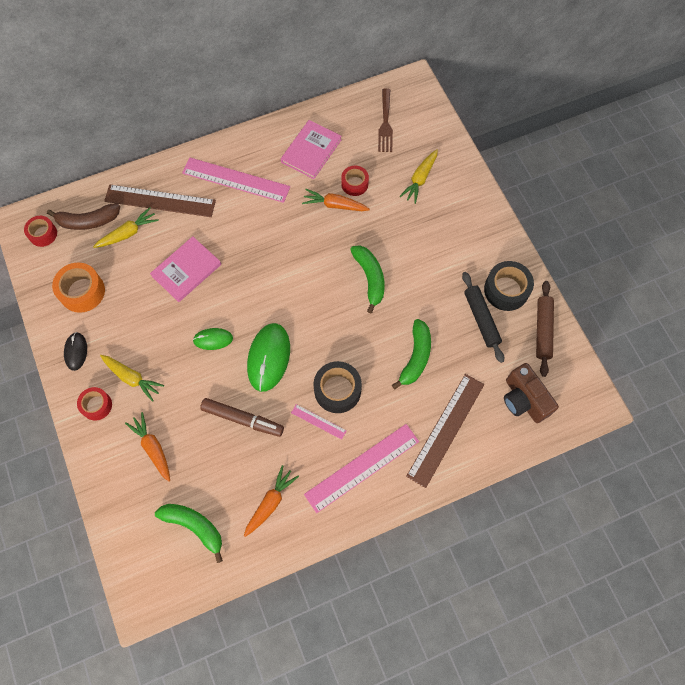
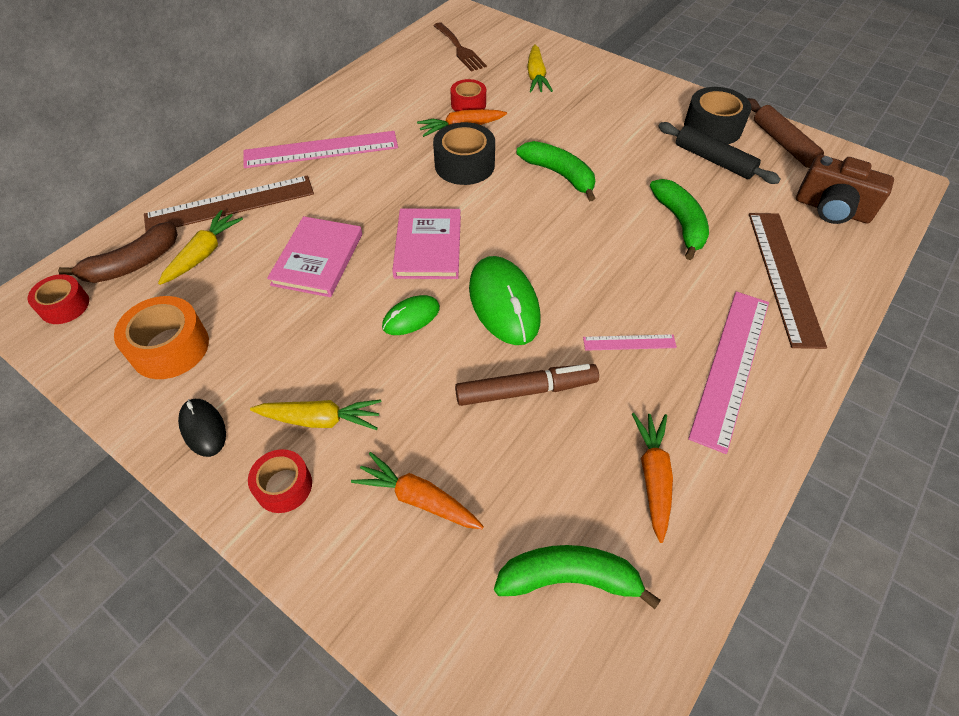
camera: 30 degrees left, 15 degrees down
(311, 151) = (394, 95): pink book -> pink book (428, 246)
(337, 390) = (621, 297): black tape -> black tape (464, 165)

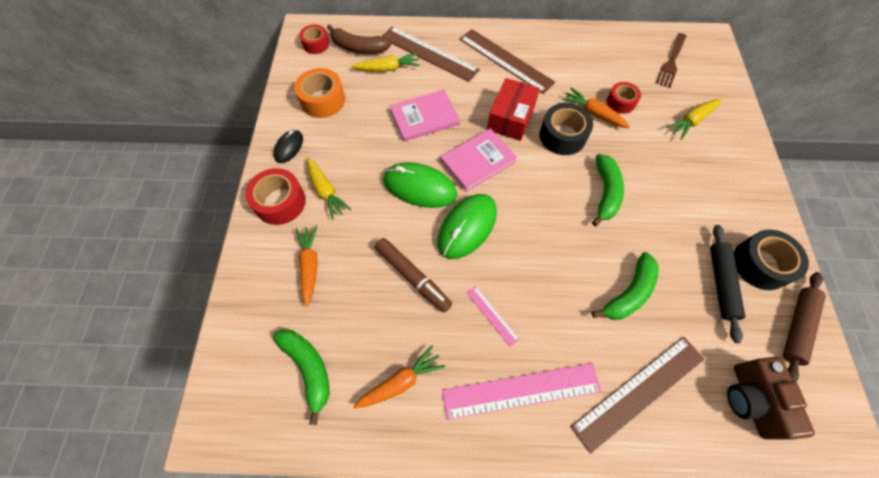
camera: 55 degrees right, 10 degrees up
(284, 486) = (280, 202): red tape -> red tape, size x1.56
(321, 149) = (506, 60): pink ruler -> brown ruler
(400, 188) = (511, 118): none -> red box
(411, 317) = (419, 187): green mouse -> green mouse, size x1.80

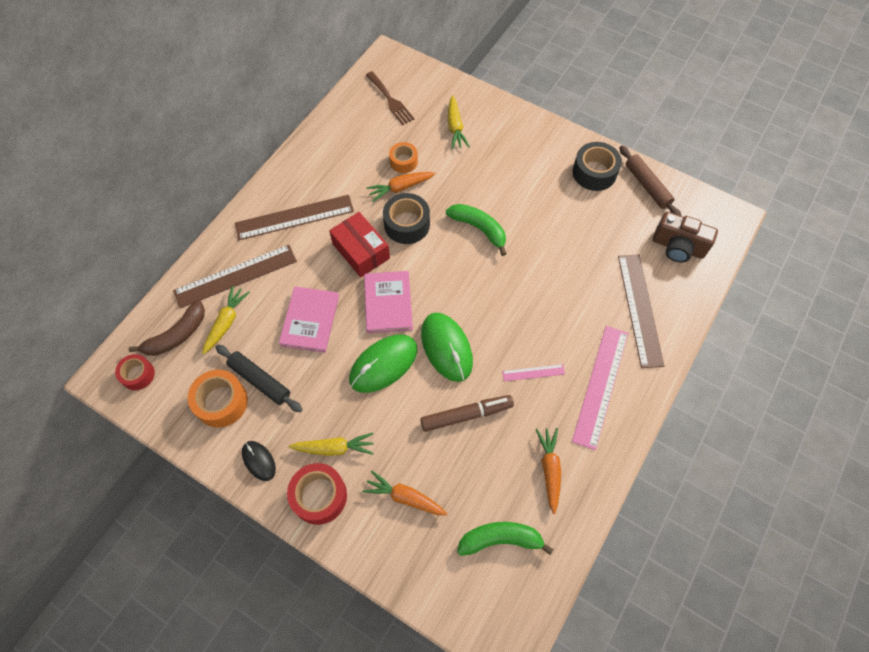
camera: 60 degrees left, 0 degrees up
(621, 102) = (403, 161): red tape -> orange tape
(629, 293) = (568, 268): green banana -> none
(721, 283) = (594, 206): black rolling pin -> black rolling pin (260, 380)

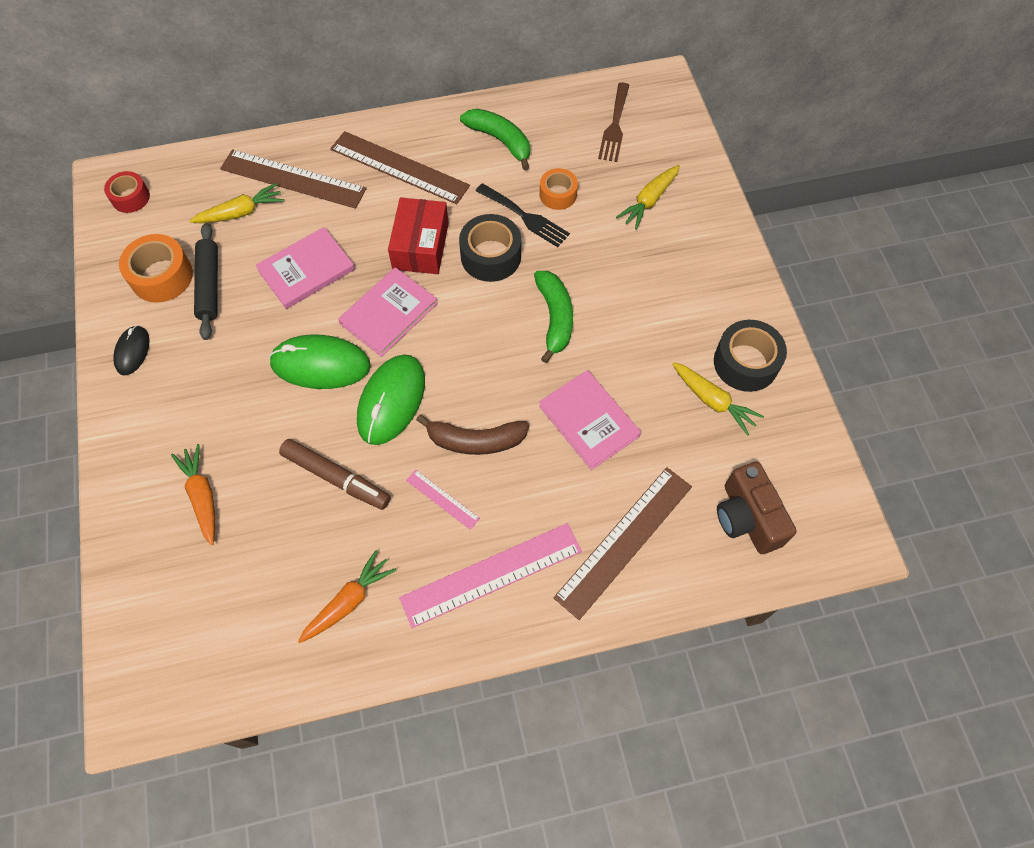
camera: 45 degrees right, 0 degrees up
(177, 335) = (193, 190): brown banana -> brown banana (476, 440)
(319, 496) = (141, 426): red tape -> none
(334, 448) = (198, 398): yellow carrot -> yellow carrot (713, 401)
(400, 188) = (525, 217): orange carrot -> black fork
(500, 539) = (233, 616): green banana -> green banana (500, 140)
(557, 266) = (589, 421): none -> pink book
(647, 186) = (790, 425): brown rolling pin -> none

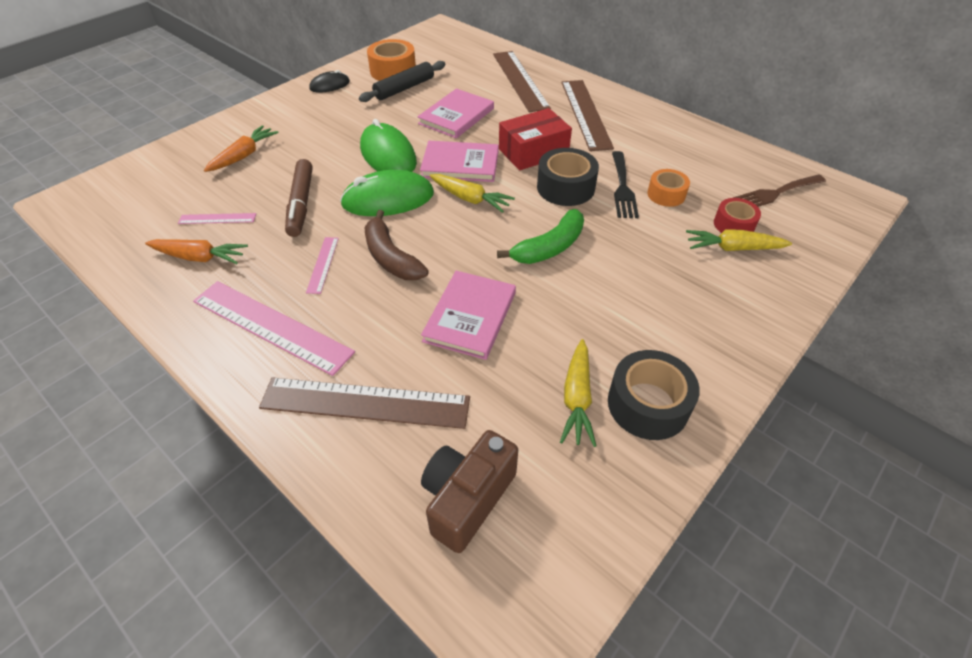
camera: 55 degrees right, 15 degrees down
(130, 197) = (436, 38): red tape -> red tape (733, 225)
(241, 212) = (471, 75): yellow carrot -> yellow carrot (470, 199)
(297, 563) = (217, 218): none -> pink ruler
(306, 270) = (456, 116): pink book -> pink book turned 75 degrees counterclockwise
(500, 140) = (672, 144): green banana -> none

